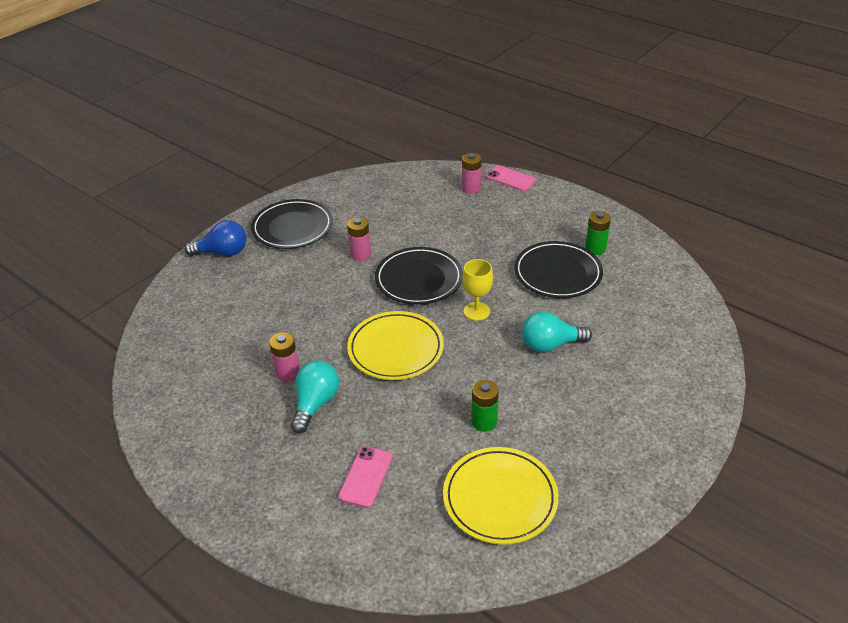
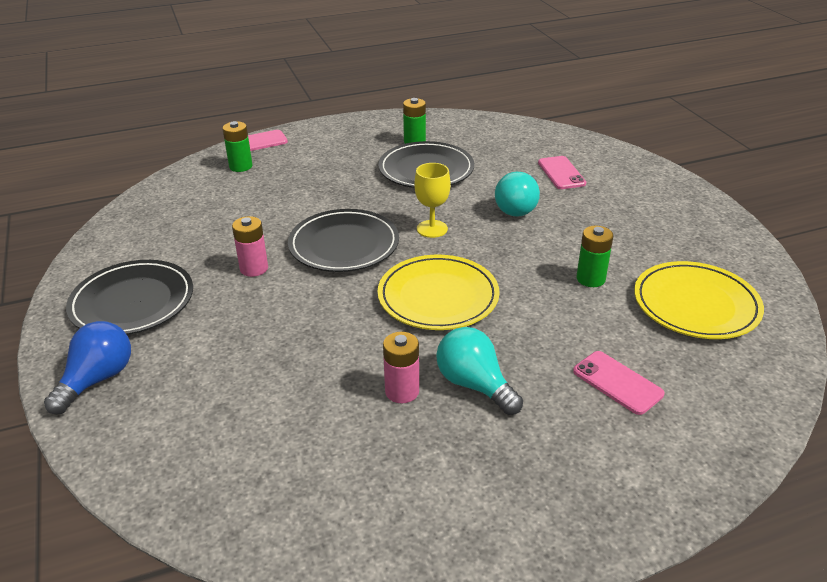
camera: 60 degrees left, 5 degrees down
(471, 188) = (241, 166): pink battery -> green battery
(633, 350) = (561, 173): none -> pink phone

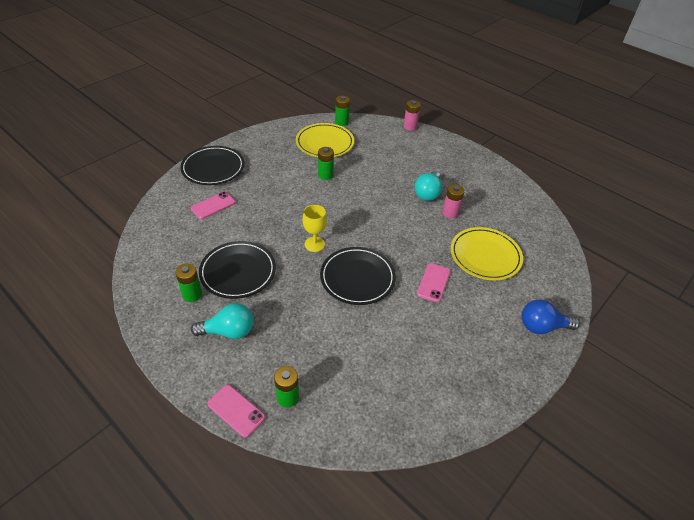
camera: 120 degrees left, 10 degrees up
(132, 302) = (483, 354): black plate -> black plate (213, 168)
(254, 268) = (410, 310): pink battery -> pink battery (410, 126)
(438, 297) = (377, 222): yellow plate -> yellow plate (485, 256)
(518, 208) = (268, 214): turquoise light bulb -> turquoise light bulb (229, 331)
(617, 382) = (393, 157): pink phone -> pink phone (433, 282)
(778, 350) = (341, 122): none -> green battery

